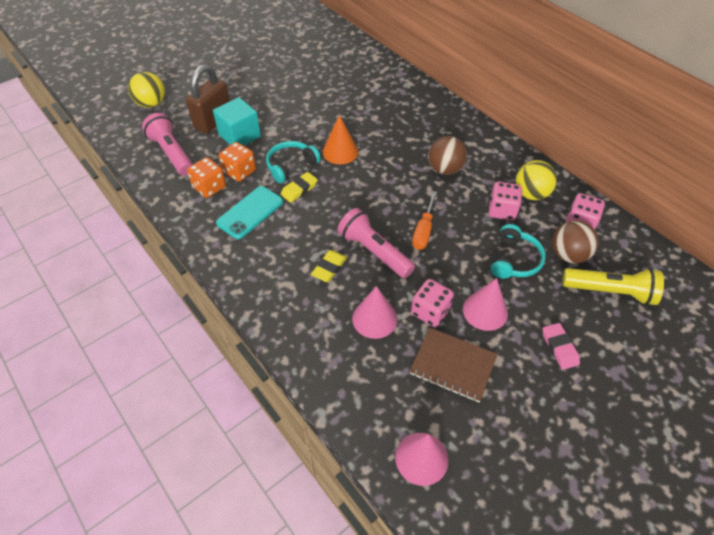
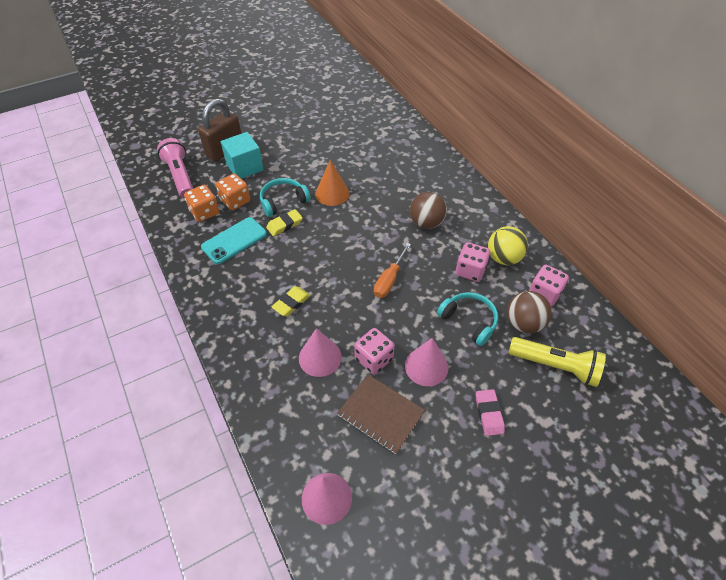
camera: 10 degrees right, 0 degrees up
(151, 104) = (175, 128): yellow ball -> none
(374, 251) = (337, 293): pink flashlight -> none
(514, 260) = (469, 321): turquoise headphones -> turquoise headphones turned 75 degrees counterclockwise

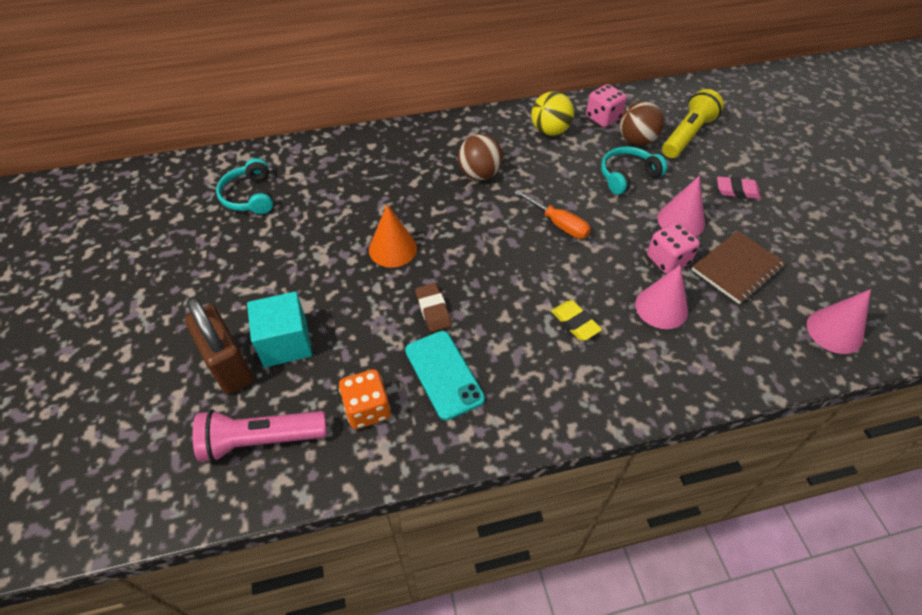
camera: 75 degrees left, 0 degrees up
(235, 201) = (359, 364): orange dice -> none
(283, 201) = (385, 304): turquoise headphones -> turquoise headphones (250, 196)
(284, 225) = (433, 310): yellow eraser -> brown eraser
(470, 270) = (561, 158): pink dice -> none

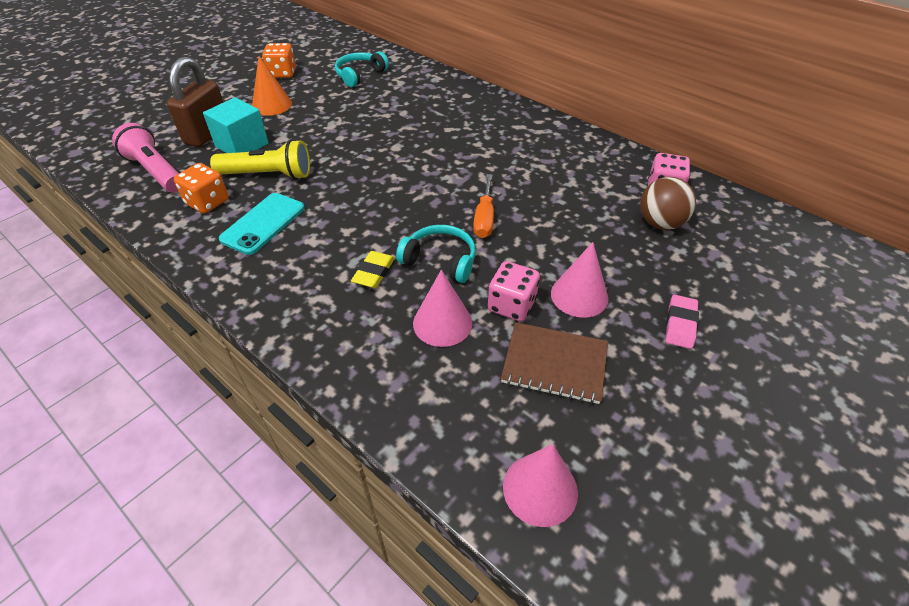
camera: 55 degrees right, 5 degrees down
(170, 253) = (282, 73): none -> orange dice
(393, 249) = (368, 149): orange cone -> orange cone (272, 105)
(433, 310) = (323, 192): brown eraser -> none
(479, 174) = (495, 154): brown ball -> none
(550, 131) = (600, 167): yellow ball -> none
(627, 176) = (600, 236): turquoise headphones -> turquoise headphones (440, 260)
(687, 135) = (719, 255): yellow flashlight -> yellow flashlight (268, 175)
(737, 191) = (680, 324): pink eraser -> pink eraser turned 45 degrees clockwise

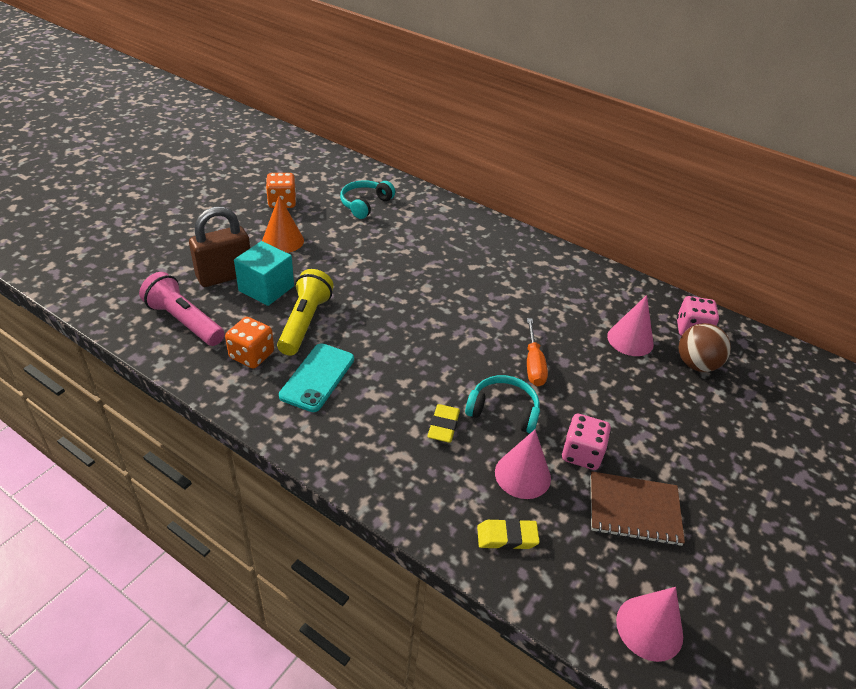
camera: 10 degrees left, 5 degrees down
(207, 134) = (225, 276): brown padlock -> brown padlock turned 45 degrees clockwise
(268, 175) = (305, 322): yellow flashlight -> yellow flashlight turned 75 degrees counterclockwise
(407, 383) = (507, 537): none -> yellow eraser
(579, 295) = (640, 441): pink cone -> pink cone (630, 340)
(680, 324) = (734, 465): pink eraser -> none

